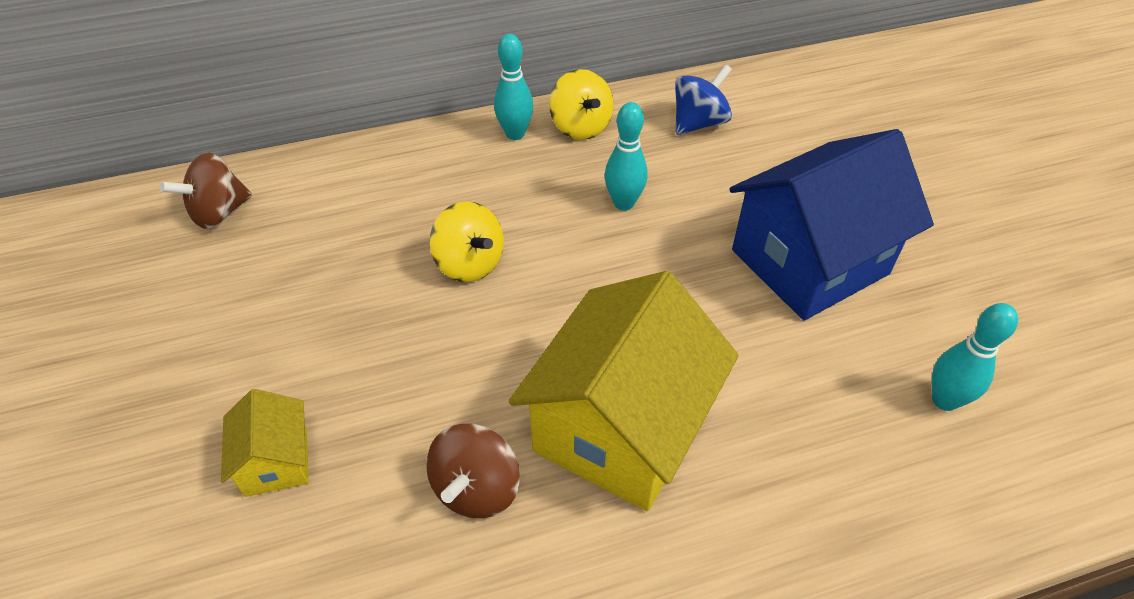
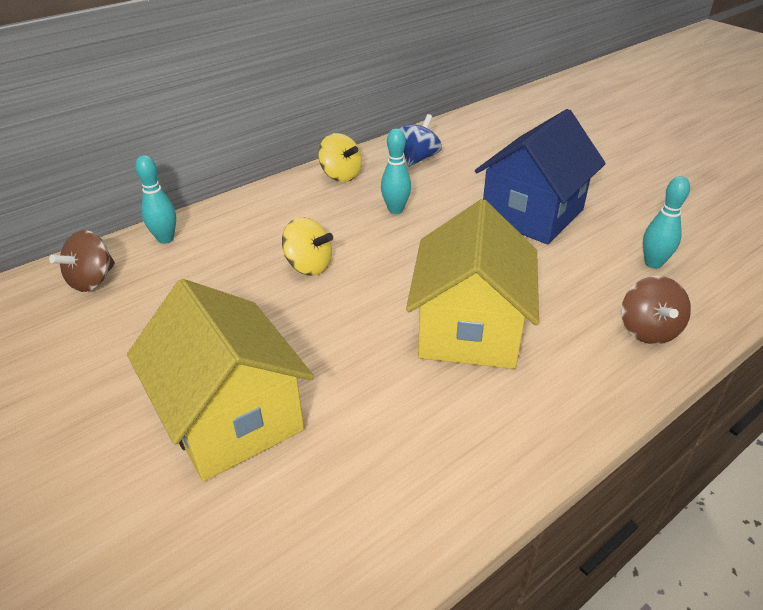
camera: 20 degrees left, 10 degrees down
(276, 461) = (231, 417): yellow house -> yellow house, size x2.14
(476, 488) = (392, 390): brown spinning top -> brown spinning top (648, 330)
(515, 134) = (297, 188): turquoise bowling pin -> turquoise bowling pin (165, 239)

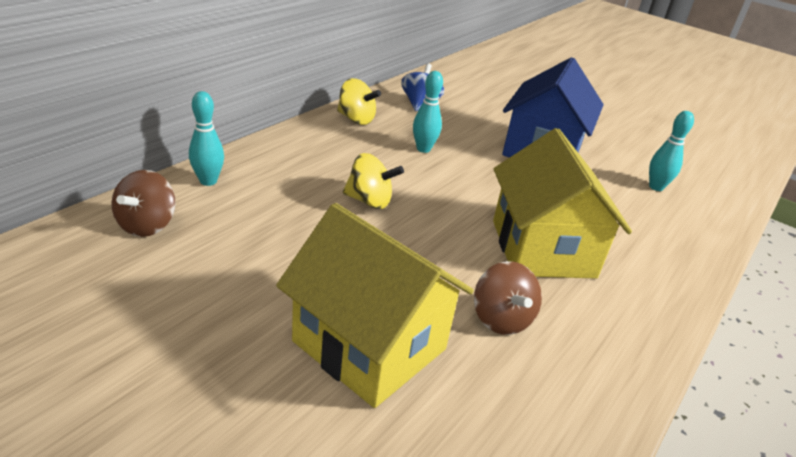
camera: 20 degrees left, 5 degrees down
(648, 330) = (680, 239): brown spinning top -> brown spinning top (501, 319)

